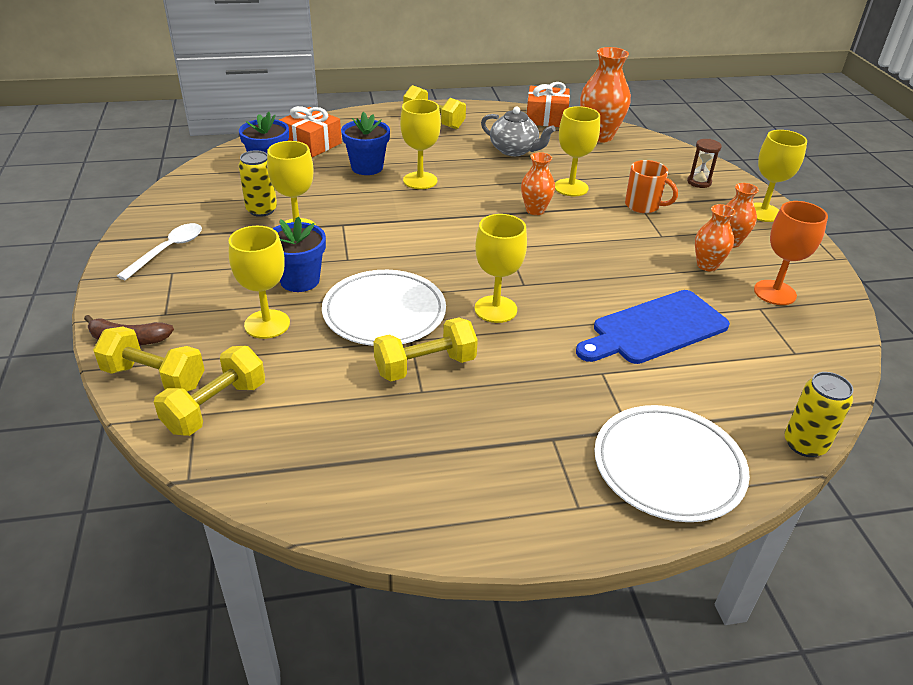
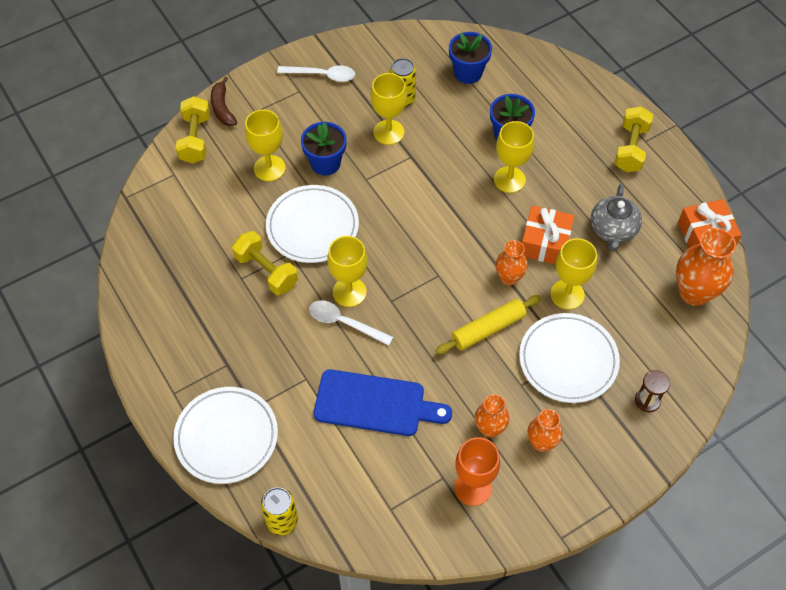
camera: 70 degrees right, 20 degrees up
(215, 407) = (183, 181): yellow dumbbell -> none
(311, 144) = (525, 81): orange gift -> orange gift (545, 243)
(536, 323) = (344, 323): none -> white spoon
(589, 236) = (488, 329): none -> yellow rolling pin
(643, 206) = (568, 360): orange mug -> white plate
(655, 329) = (375, 403): blue cutting board -> blue cutting board turned 150 degrees clockwise
(762, 212) = (617, 466): yellow goblet -> none

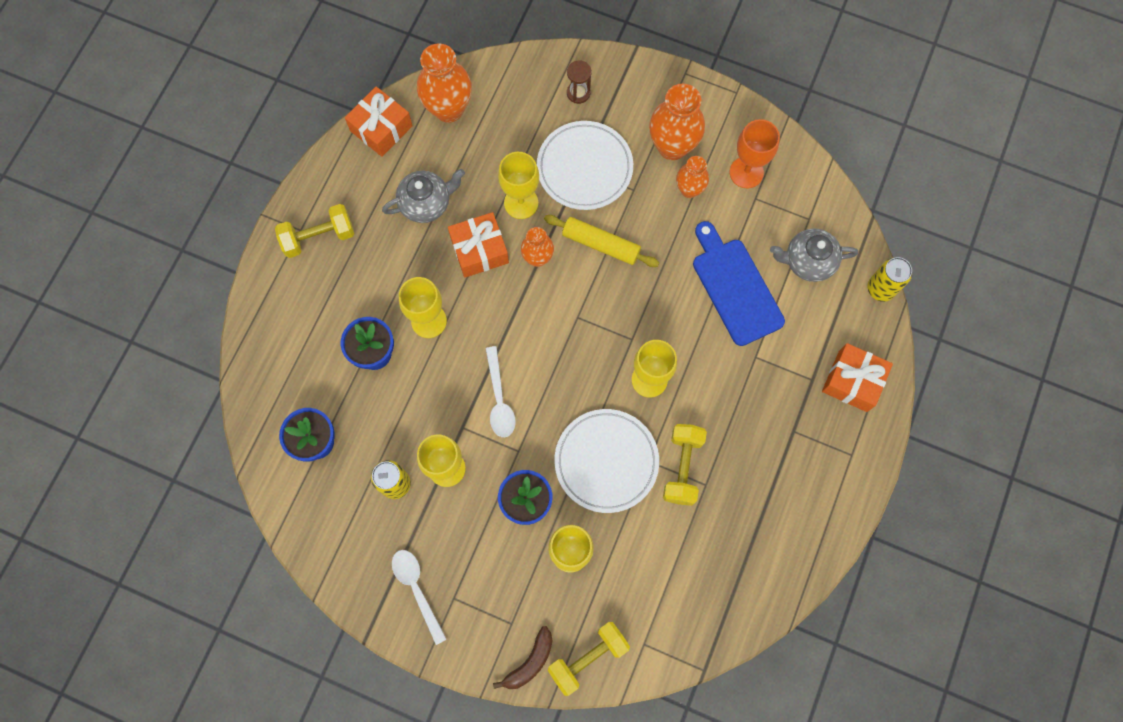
camera: 125 degrees left, 15 degrees up
(226, 437) = (852, 381): white plate -> orange gift
(344, 323) = (682, 363): white spoon -> white spoon (499, 399)
(353, 478) = (808, 261): none -> grey teapot
(541, 443) = (672, 146): orange vase -> orange vase, size x1.69

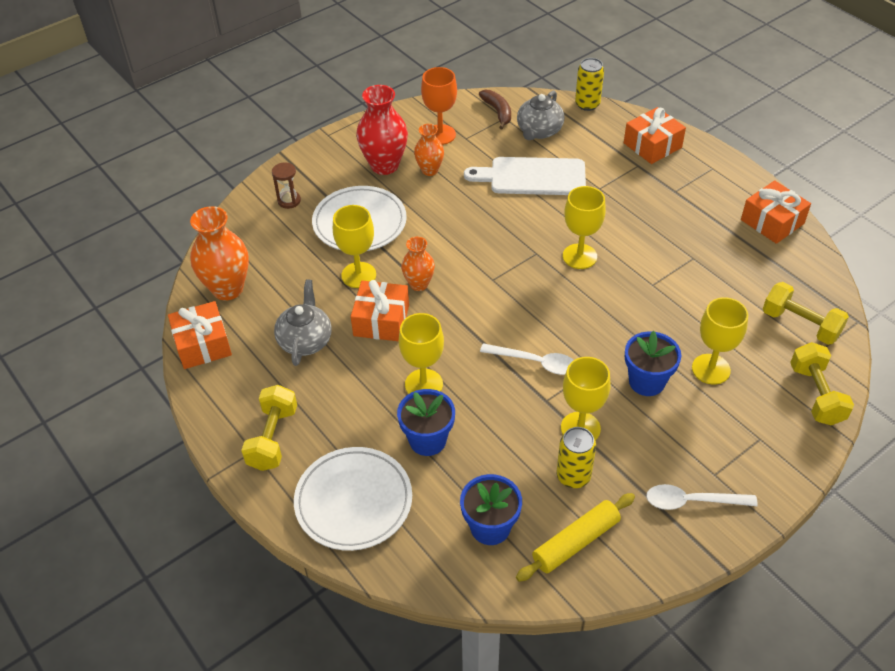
camera: 60 degrees left, 25 degrees down
(530, 662) = (803, 439): brown banana -> brown banana (498, 112)
(601, 244) = (437, 239): yellow rolling pin -> yellow rolling pin (575, 542)
(606, 461) = (637, 312): white plate -> white plate (353, 501)
(672, 146) = (384, 165): orange vase -> red vase
(682, 467) = (670, 266): yellow dumbbell -> yellow dumbbell (800, 324)
(735, 287) = (532, 177): blue cutting board -> white cutting board
(802, 543) = (772, 222): none -> orange gift

